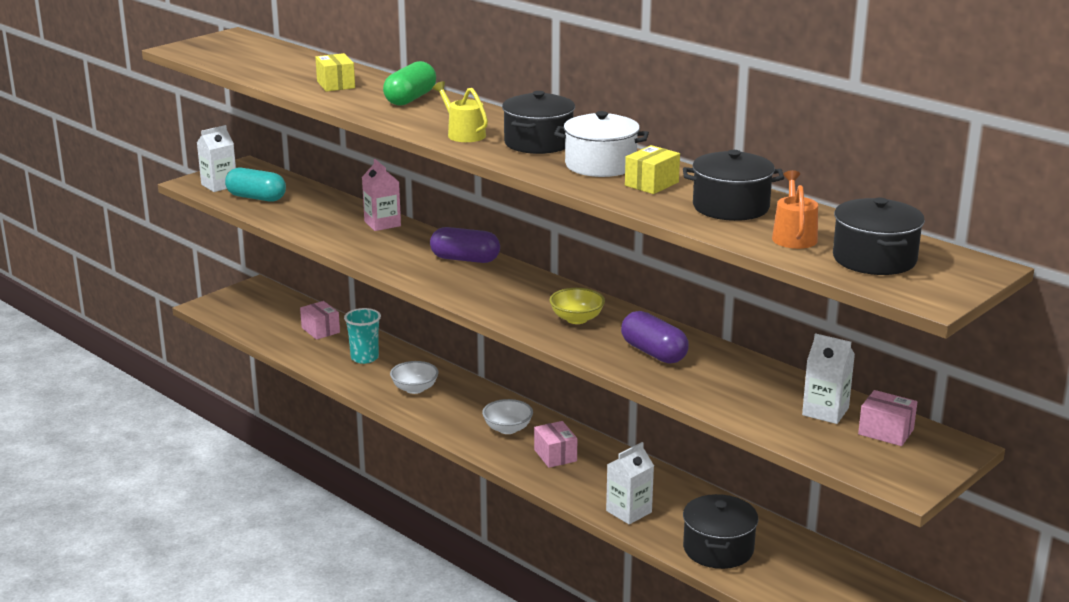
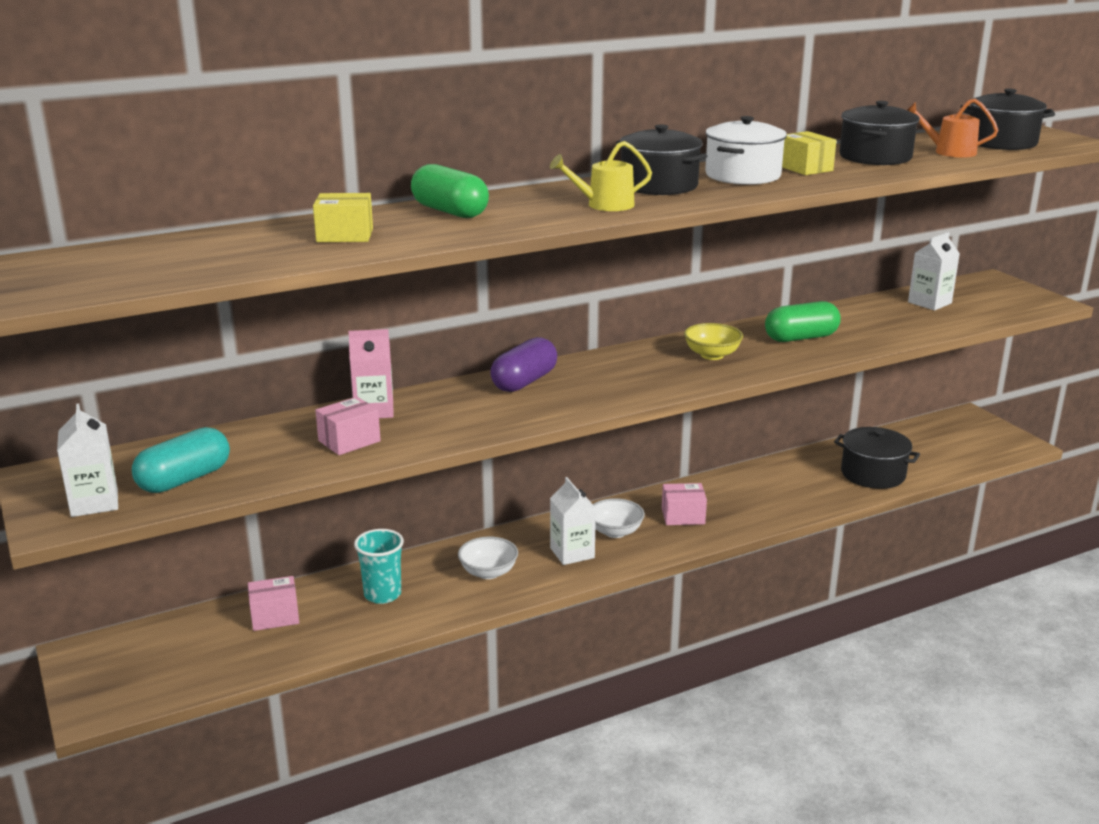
camera: 70 degrees left, 0 degrees up
(629, 511) = (800, 500): white carton -> white carton (572, 553)
(654, 353) = (801, 338): purple capsule -> green capsule
(886, 432) = (966, 292): pink box -> pink box (349, 441)

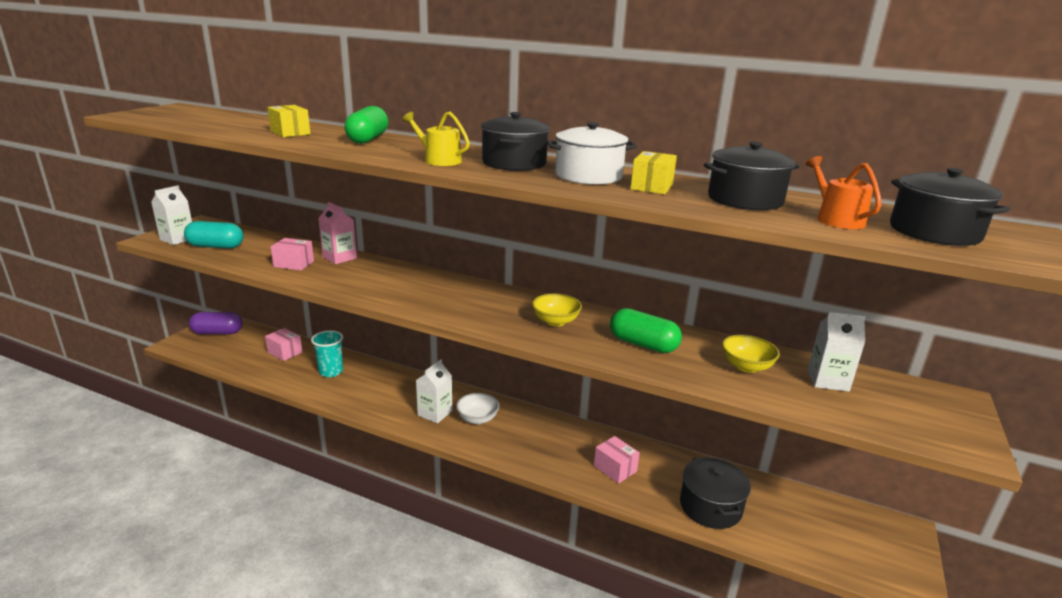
camera: 50 degrees right, 0 degrees up
(488, 572) = (384, 394): white bowl -> none
(524, 382) = (427, 280): purple capsule -> purple capsule (217, 332)
(683, 516) = (528, 437): pink box -> pink box (615, 468)
(880, 318) = (746, 366): none -> yellow bowl

